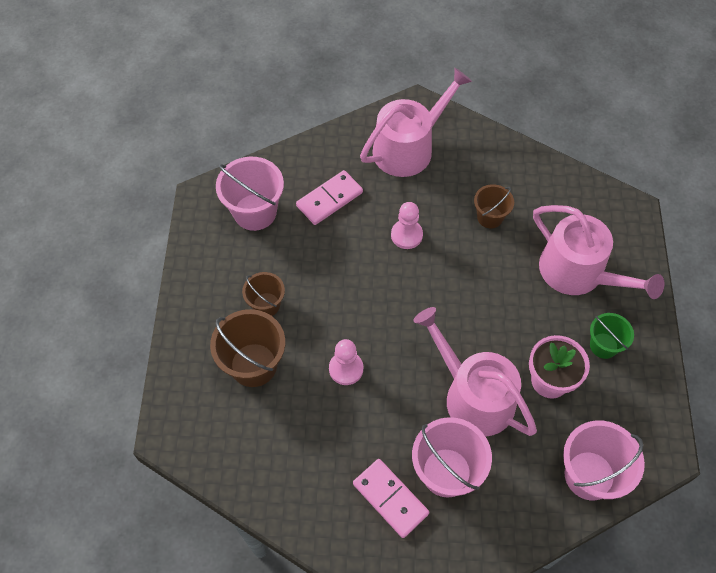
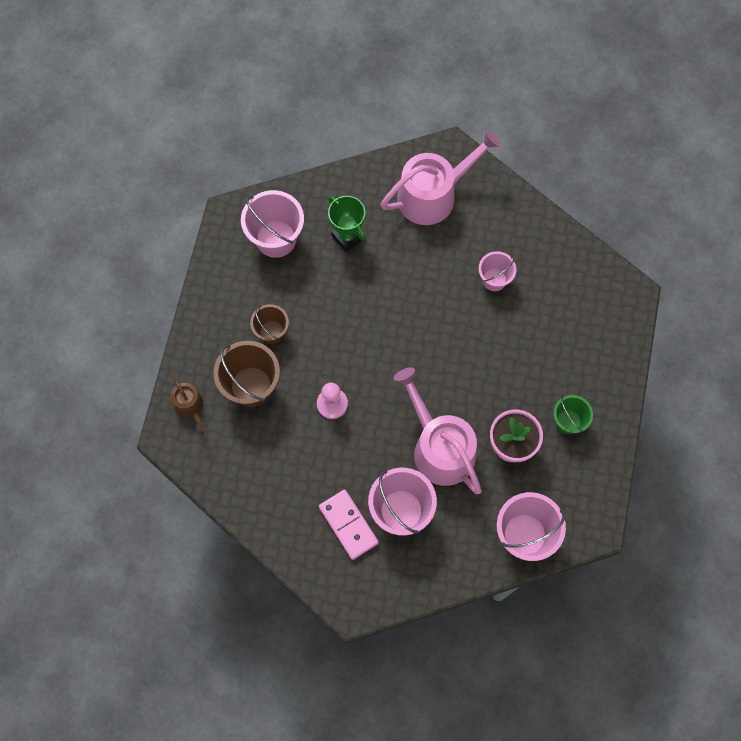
camera: 10 degrees right, 10 degrees up
(188, 397) = (190, 406): none -> brown watering can
(329, 199) = (347, 237): pink domino -> green trophy
(406, 235) = (412, 285): pink pawn -> none
(490, 217) = (494, 279): brown bucket -> pink bucket
(578, 273) = (563, 348): pink watering can -> none

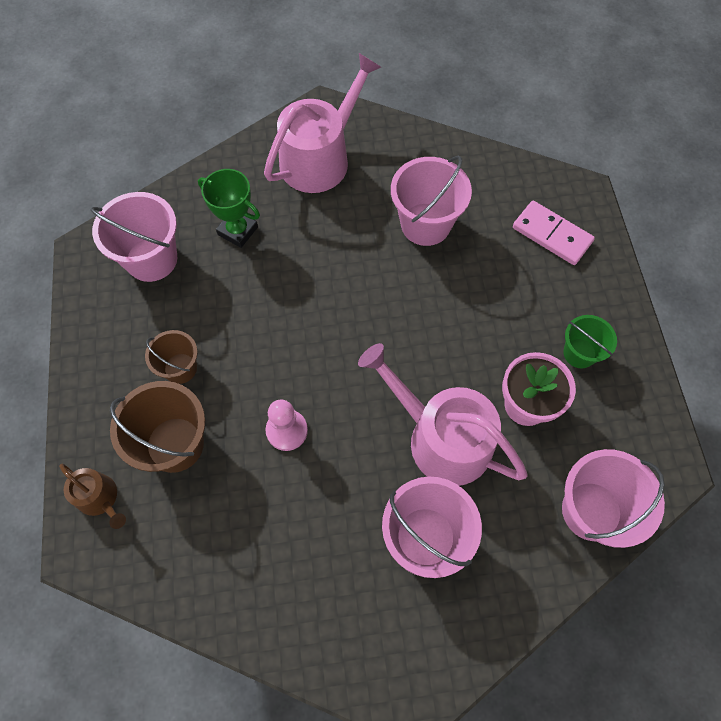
camera: 20 degrees left, 5 degrees down
(348, 525) = (364, 582): pink domino -> pink domino (551, 235)
(494, 279) = (425, 224): pink bucket -> pink bucket, size x1.67

